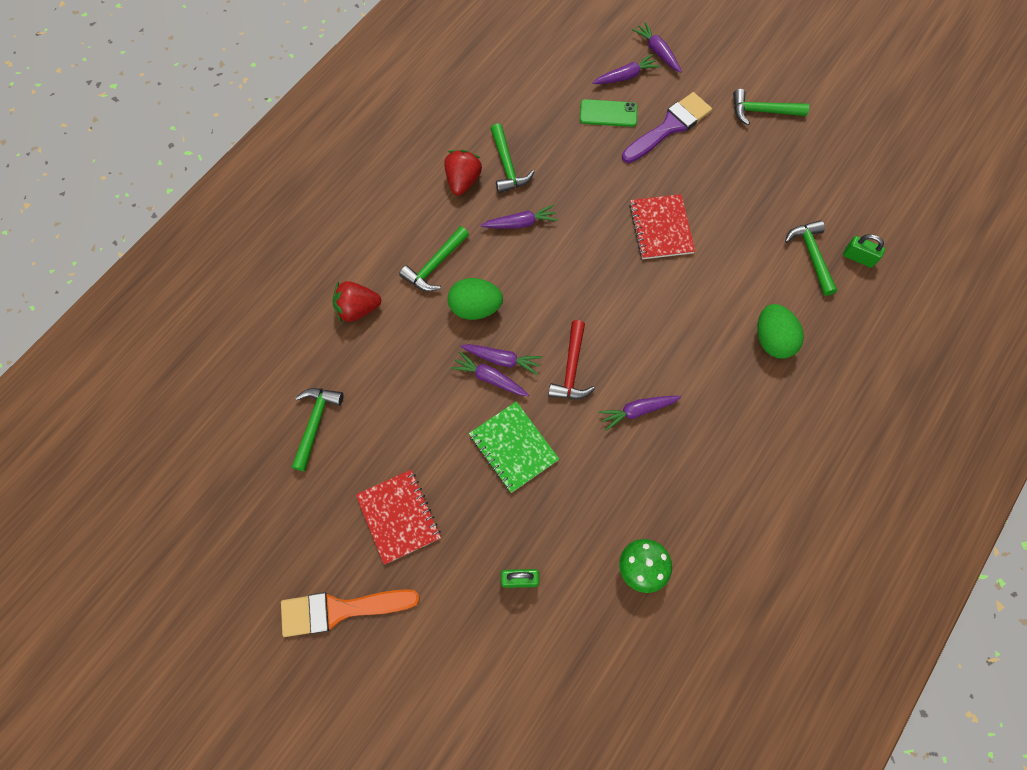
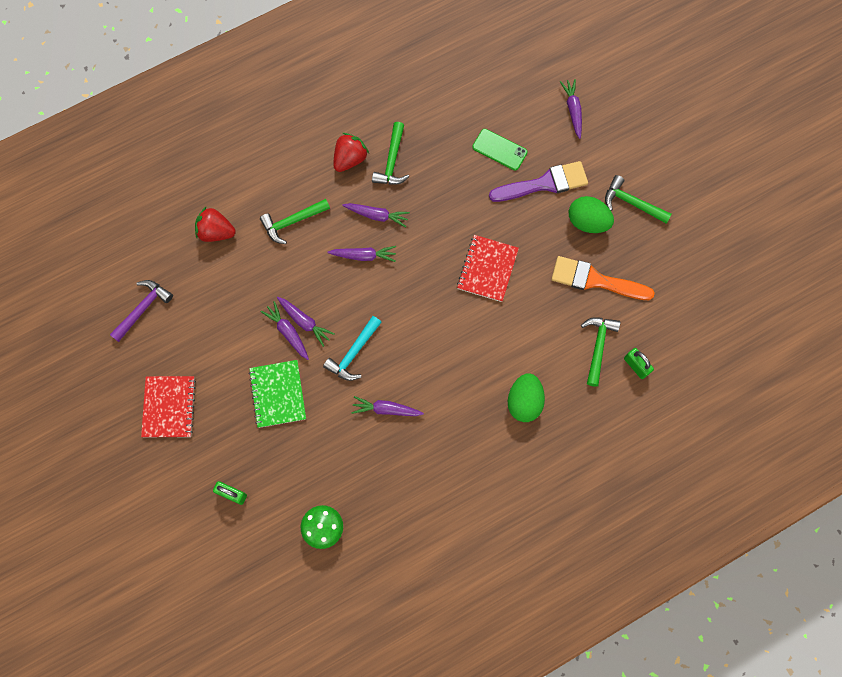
camera: 25 degrees right, 5 degrees up
(315, 423) = (143, 309): green hammer -> purple hammer
(340, 609) = (97, 455): orange brush -> orange brush (595, 280)
(475, 308) = (305, 271): green egg -> green egg (587, 222)
(571, 369) = (353, 353): red hammer -> turquoise hammer
(626, 76) = (533, 122): purple carrot -> purple carrot (364, 256)

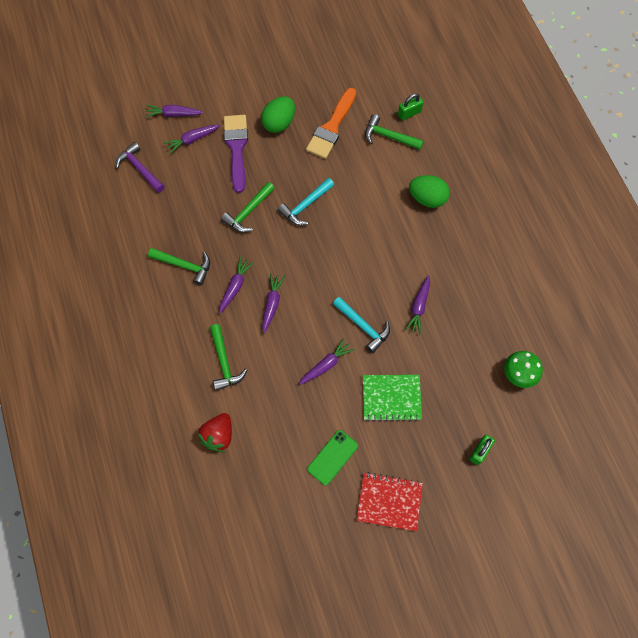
camera: 80 degrees left, 5 degrees down
(143, 309) = (284, 517): purple hammer -> purple hammer (140, 169)
(288, 332) = (333, 381): purple carrot -> purple carrot (192, 140)
(350, 159) = (173, 301): red strawberry -> none
(487, 269) = (305, 205): red notebook -> turquoise hammer
(499, 149) = (196, 176): green phone -> green phone (332, 457)
(632, 203) = (269, 88): green hammer -> green hammer (248, 212)

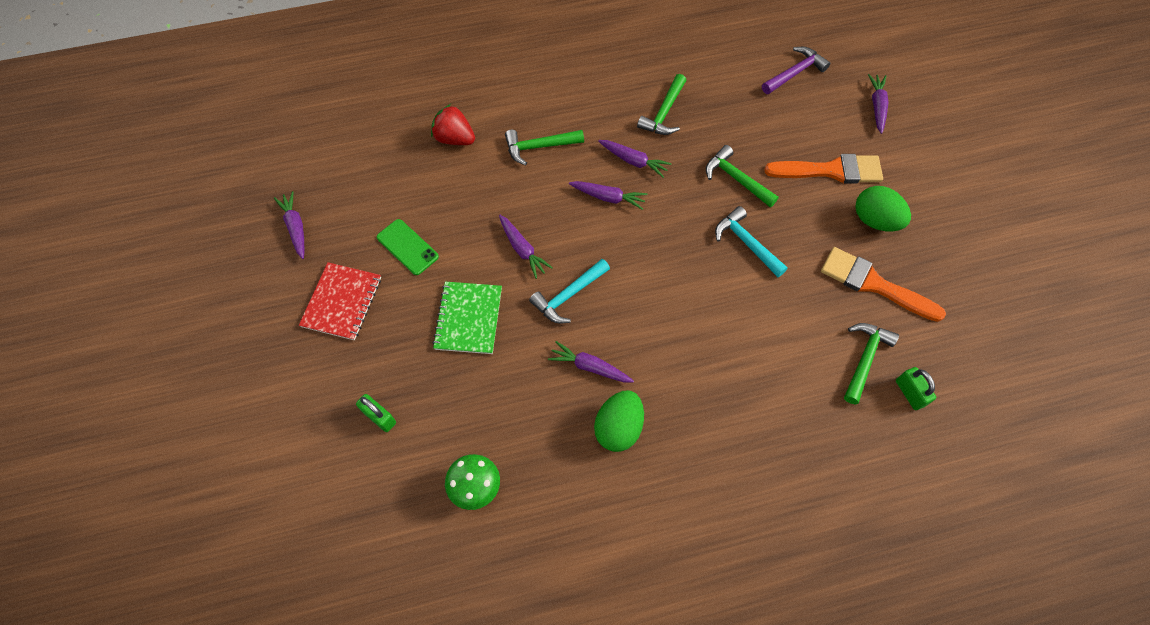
camera: 95 degrees right, 5 degrees down
(192, 140) = (840, 124): purple carrot -> purple carrot (295, 228)
(236, 148) = (830, 170): purple brush -> orange brush
(427, 198) = (760, 400): green egg -> green egg (618, 428)

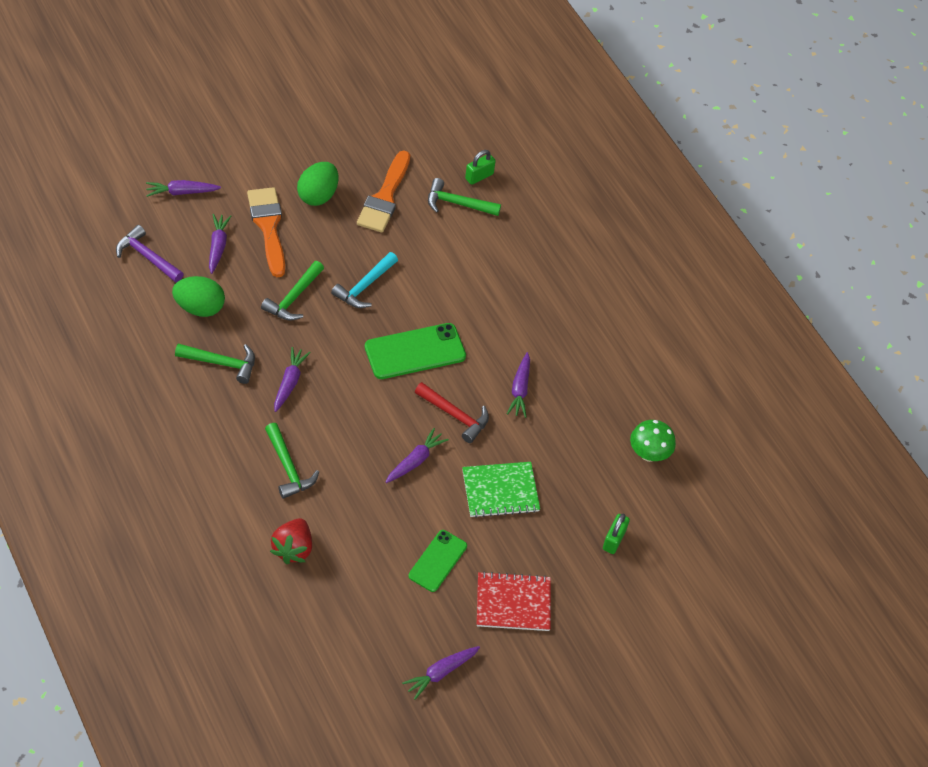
camera: 110 degrees left, 10 degrees down
(568, 295) = (455, 415): turquoise hammer -> red hammer
(608, 197) = (338, 398): purple carrot -> purple carrot (218, 246)
(618, 428) = (567, 362): green egg -> green egg (200, 308)
(655, 274) = (415, 351): none -> green phone

